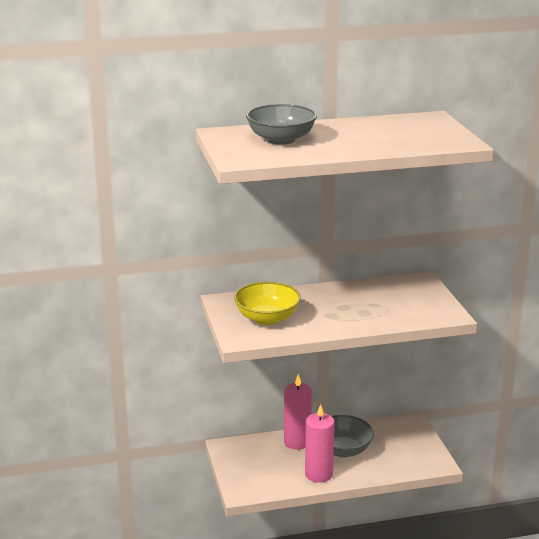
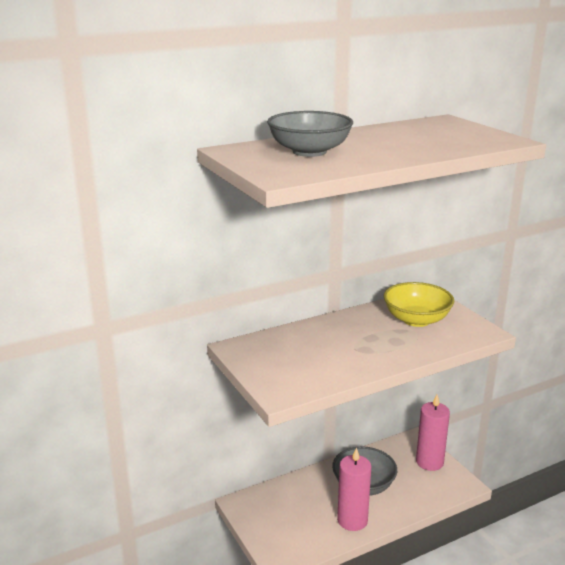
camera: 15 degrees left, 0 degrees up
(267, 318) = (297, 363): yellow bowl -> yellow bowl (416, 320)
(297, 442) = (313, 484): pink candle -> pink candle (429, 462)

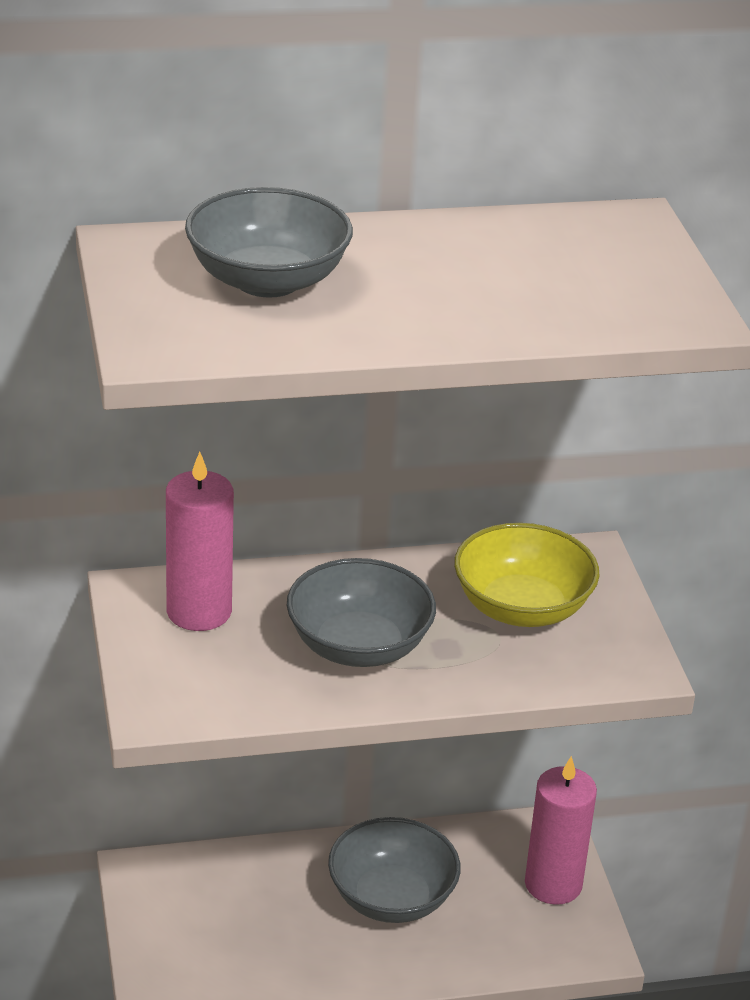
camera: 15 degrees right, 10 degrees up
(352, 520) = (331, 960): pink candle -> pink candle (199, 611)
(356, 348) = (359, 646): none -> grey bowl

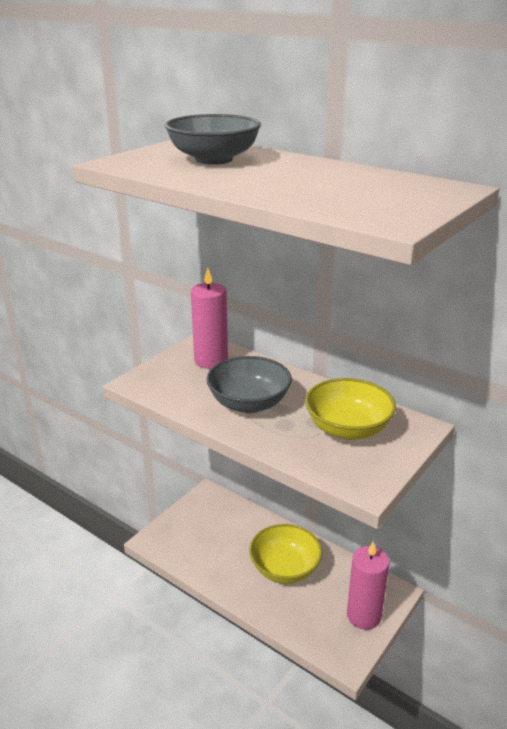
camera: 50 degrees right, 5 degrees down
(391, 898) = (285, 568): grey bowl -> yellow bowl

